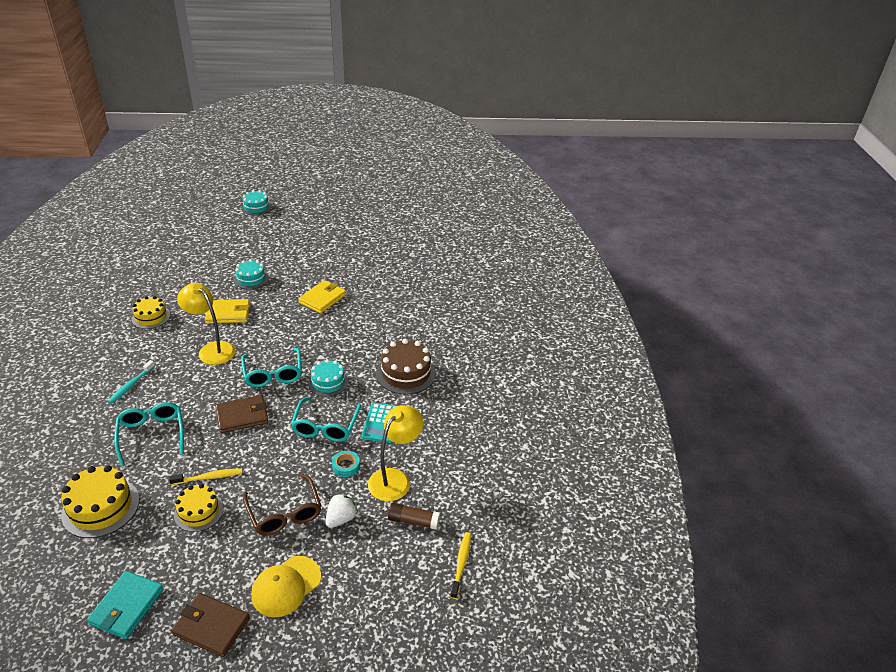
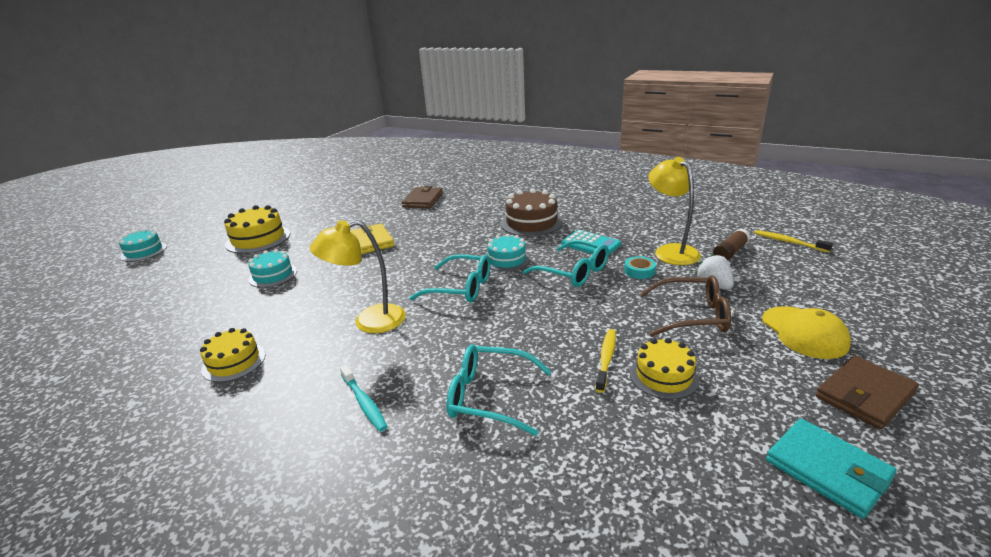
camera: 55 degrees left, 10 degrees down
(101, 507) = (612, 472): yellow cake -> yellow cake (258, 239)
(228, 313) = (315, 300): yellow wallet -> none
(242, 416) = (514, 318): brown wallet -> brown wallet (423, 200)

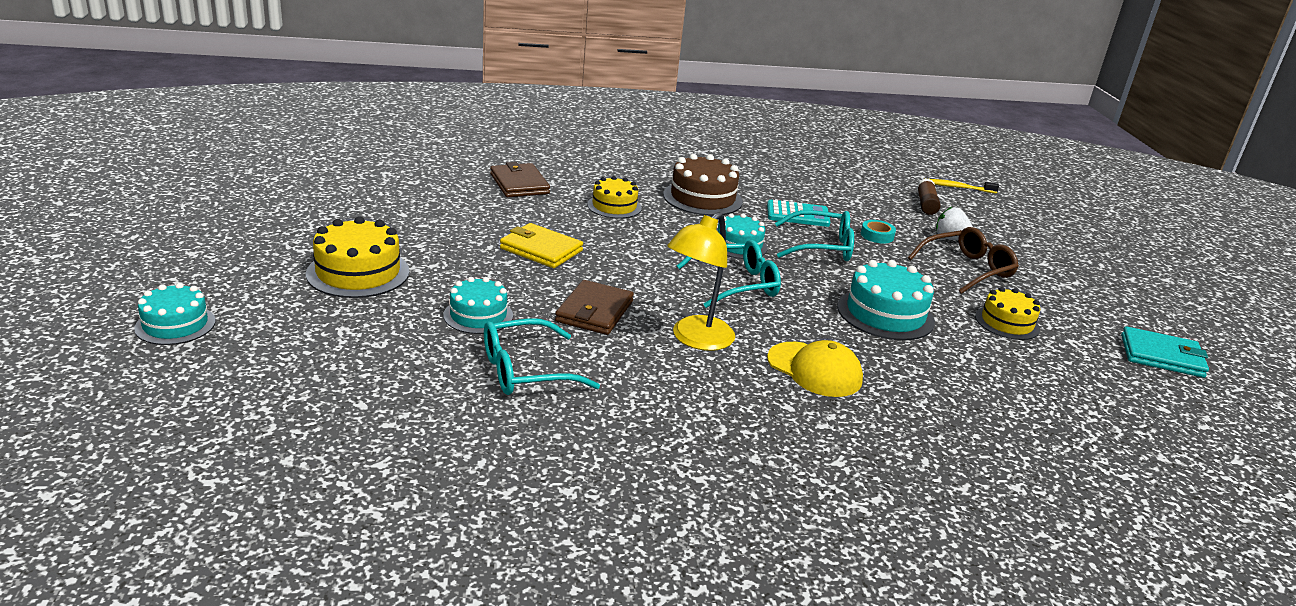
camera: 40 degrees left, 0 degrees up
(234, 362) = (614, 417): yellow cake -> yellow cake (614, 206)
(364, 402) = (814, 411): turquoise toothbrush -> none
(489, 396) = (909, 374): turquoise glasses -> turquoise glasses (526, 371)
(548, 338) = (885, 314): none -> turquoise cake
(606, 359) = (952, 320): yellow toothbrush -> none
(671, 251) = (877, 211): yellow lamp -> none
(804, 332) = (1052, 266): yellow cap -> yellow cap (814, 370)
(864, 395) = (1131, 303): brown wallet -> brown wallet (594, 311)

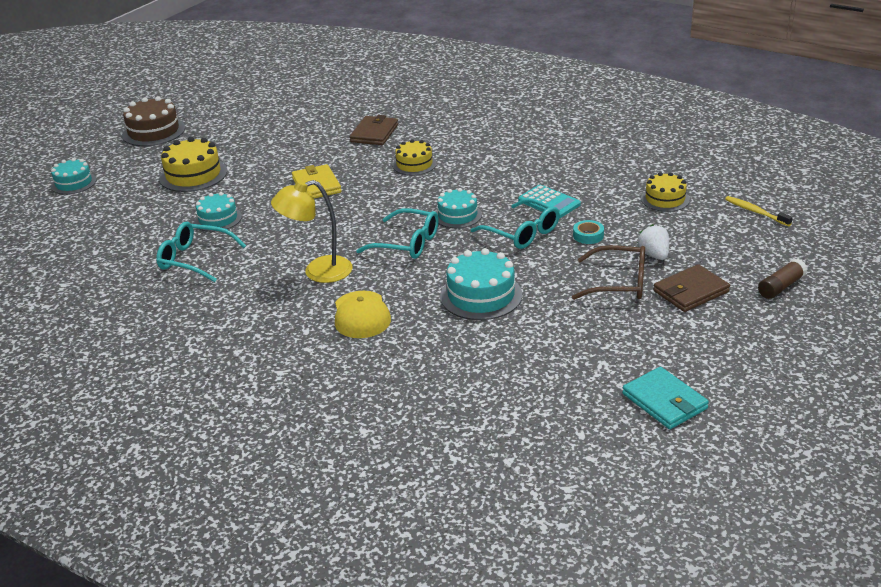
camera: 45 degrees right, 5 degrees up
(594, 311) = (285, 235): brown wallet -> brown wallet (690, 291)
(702, 198) = (492, 172): brown cake -> brown cake (153, 131)
(926, 204) = (689, 220): brown glue stick -> brown glue stick (781, 286)
(1007, 323) = (571, 332): yellow cake -> yellow cake (665, 199)

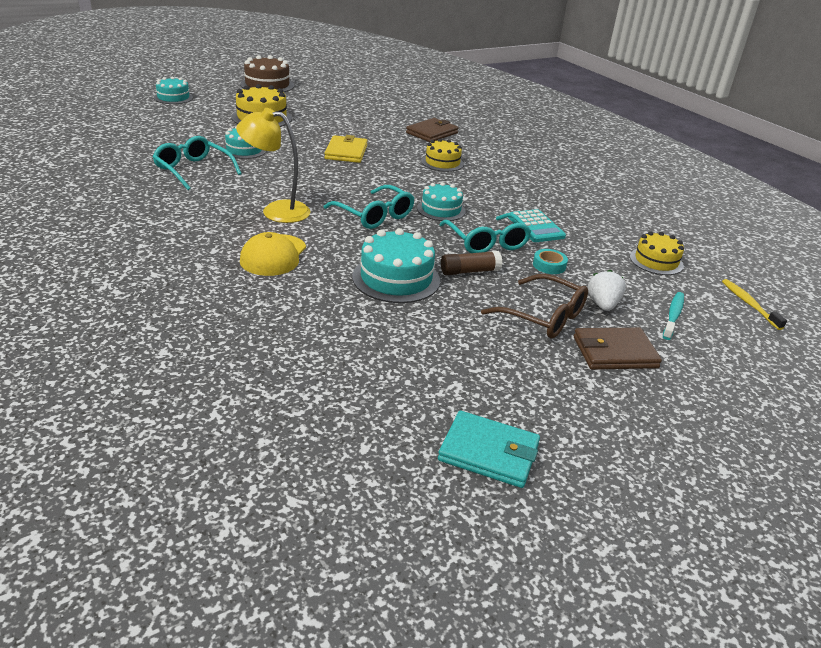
camera: 20 degrees right, 0 degrees up
(664, 401) = (489, 452): turquoise wallet -> turquoise wallet turned 60 degrees counterclockwise
(710, 244) = (673, 316): none -> turquoise toothbrush
(781, 286) = (726, 386): brown glue stick -> brown glue stick (469, 271)

